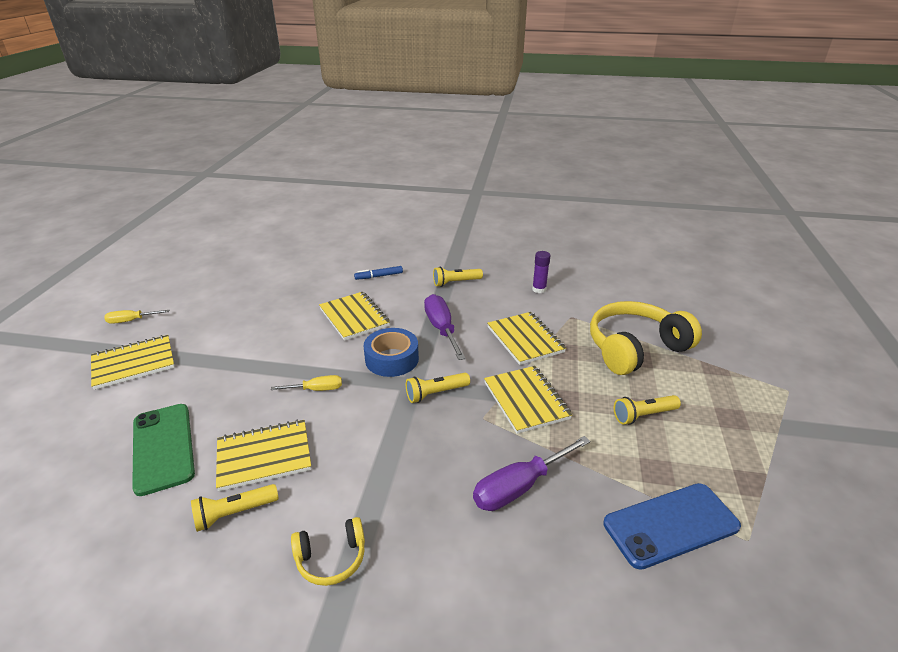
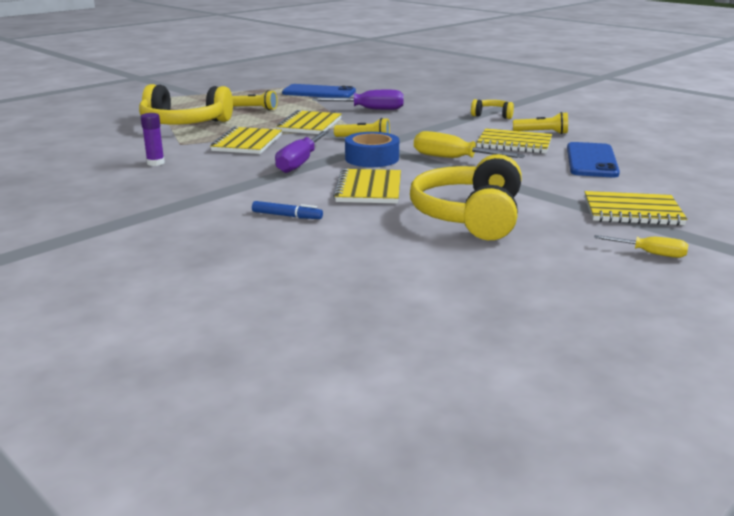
camera: 145 degrees left, 10 degrees down
(163, 447) = (591, 161): green phone -> blue phone
(262, 314) = (470, 216): none -> yellow headphones
(316, 389) = (453, 159): yellow screwdriver -> yellow screwdriver, size x1.72
(455, 282) = (217, 187): yellow flashlight -> none

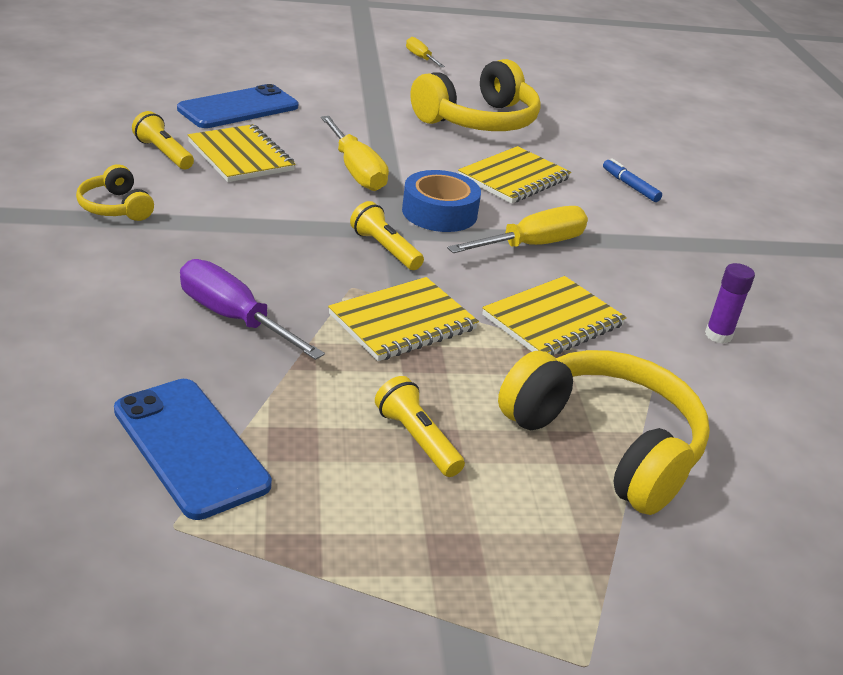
camera: 145 degrees left, 10 degrees up
(300, 163) = (532, 245): purple screwdriver -> yellow screwdriver
(632, 211) = (352, 73): yellow notebook -> none

